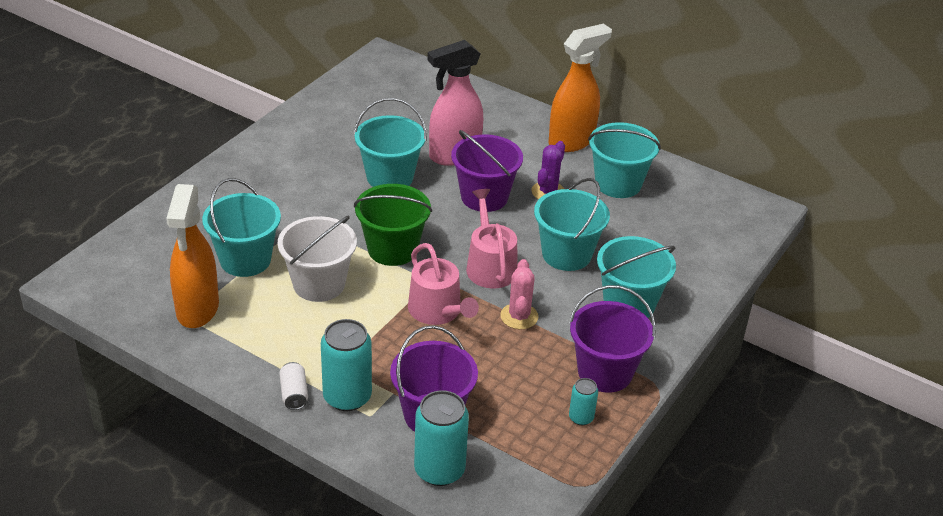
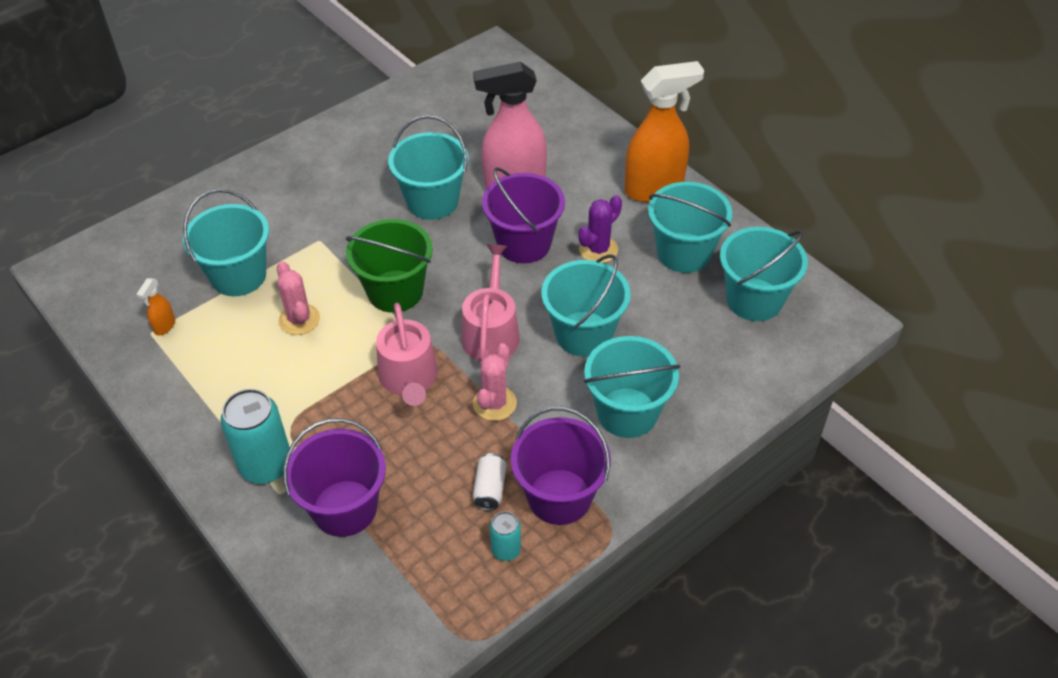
camera: 20 degrees right, 10 degrees up
(197, 309) = (164, 326): orange spray bottle -> orange spray bottle, size x0.41
(294, 394) = (214, 449): white can -> white can (490, 489)
(319, 284) = (299, 319): white bucket -> pink cactus
(439, 470) = (321, 580): turquoise can -> none
(689, 208) = (754, 299): none -> turquoise bucket

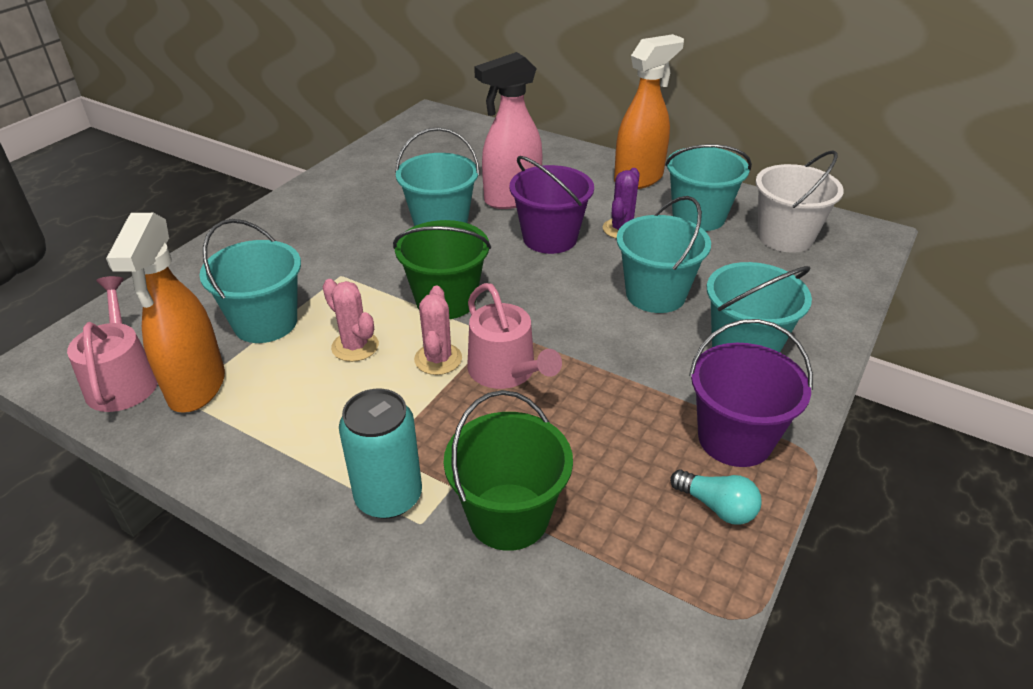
camera: 20 degrees left, 10 degrees down
(164, 326) = (196, 387): orange spray bottle -> orange spray bottle, size x2.44
(345, 508) = (509, 516): purple bucket -> green bucket
(490, 489) = (658, 451): white can -> none
(491, 332) = (565, 313): pink watering can -> pink watering can (123, 380)
(494, 403) = (610, 371): pink cactus -> pink cactus (438, 359)
(506, 550) = (717, 507): turquoise can -> turquoise light bulb
(754, 299) = (785, 237): turquoise bucket -> white bucket

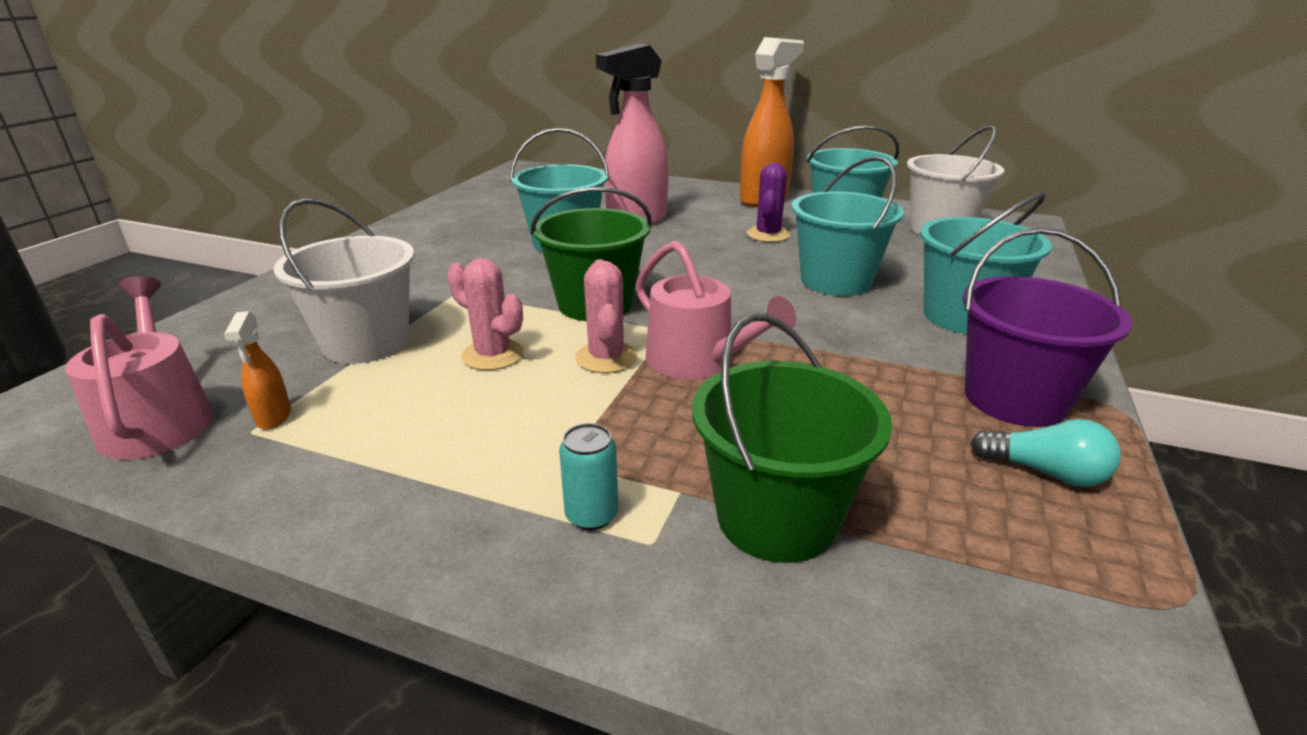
camera: 10 degrees left, 10 degrees down
(196, 387) = (274, 417): orange spray bottle -> orange spray bottle, size x0.41
(265, 323) = (366, 343): turquoise bucket -> white bucket
(388, 497) = (591, 515): turquoise can -> turquoise can, size x0.52
(550, 238) = (693, 246): purple bucket -> none

